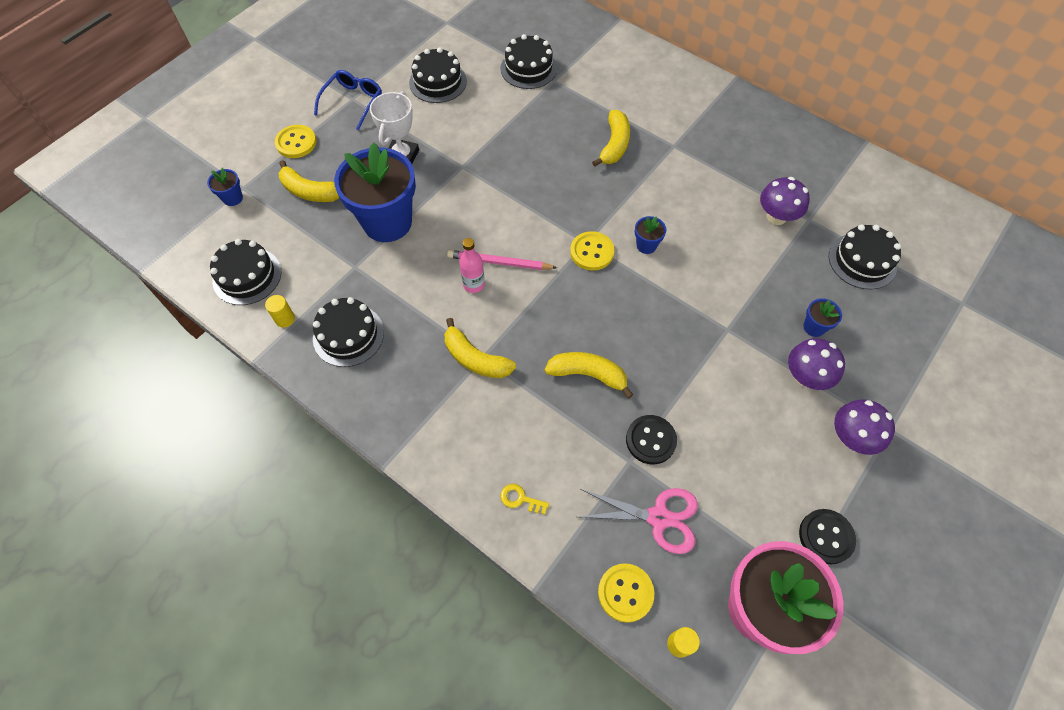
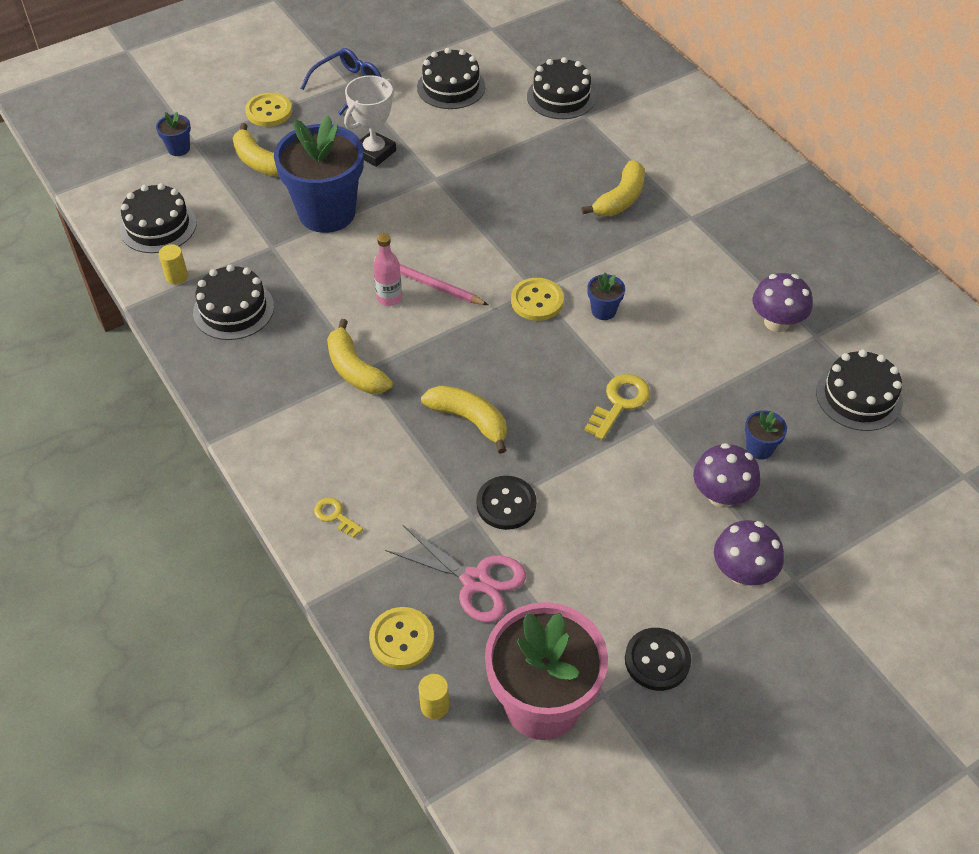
camera: 20 degrees right, 10 degrees down
(695, 322) = (620, 403): none -> yellow key

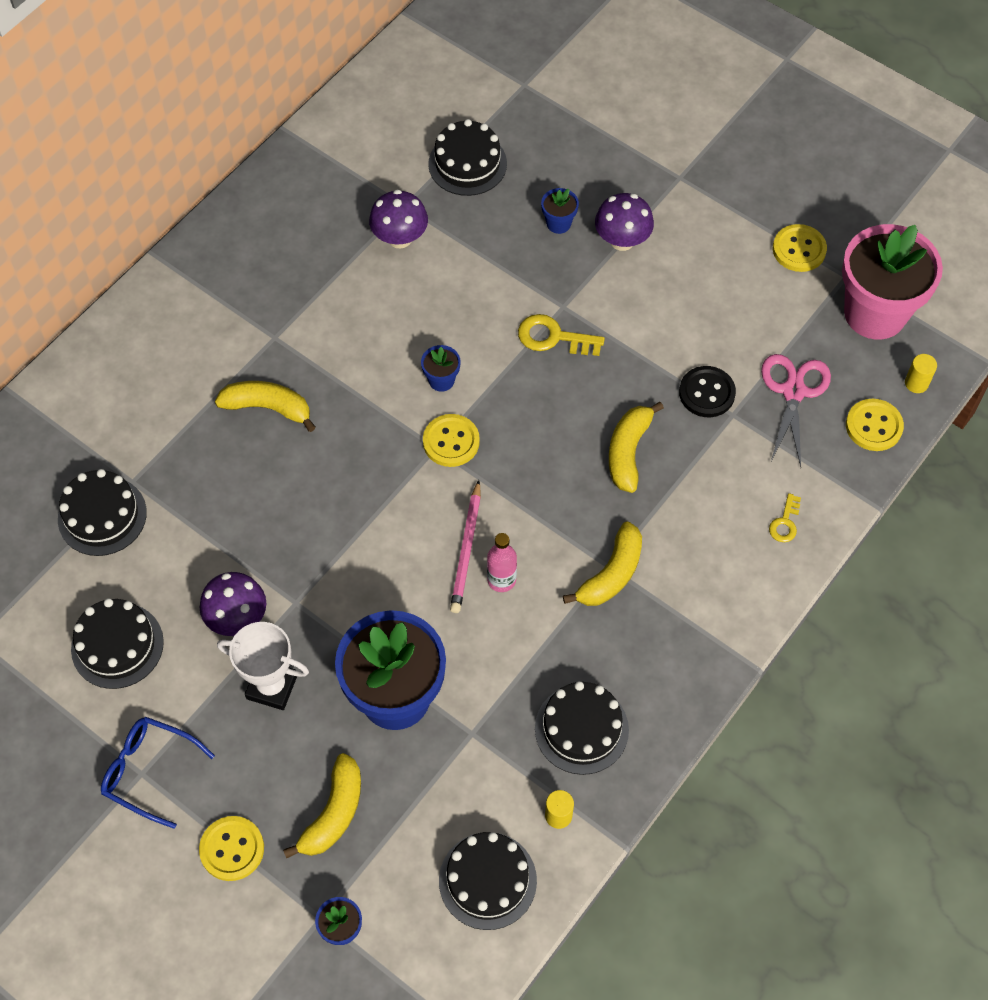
camera: 110 degrees left, 10 degrees up
(657, 660) = (799, 249): black button -> yellow button
(742, 572) = (691, 211): purple mushroom -> purple mushroom (237, 618)

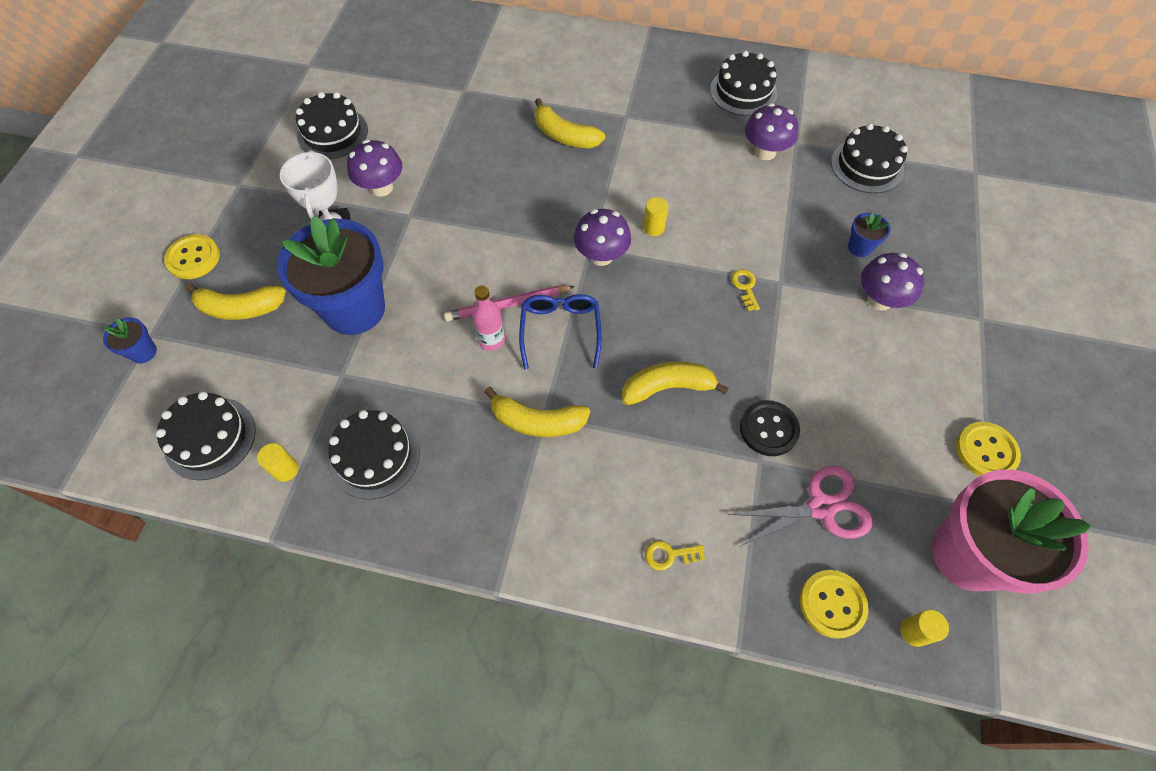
camera: 65 degrees right, 0 degrees up
(102, 516) = (429, 86): black cake -> black cake (743, 91)
(150, 771) = (241, 188): blue glasses -> blue glasses (560, 331)
(268, 408) = (564, 136): yellow banana -> yellow banana turned 135 degrees clockwise
(441, 380) = (653, 228): blue flower pot -> yellow cylinder
(451, 441) = (601, 256): yellow button -> purple mushroom
(553, 337) = (745, 287): yellow key -> yellow key, size x0.60

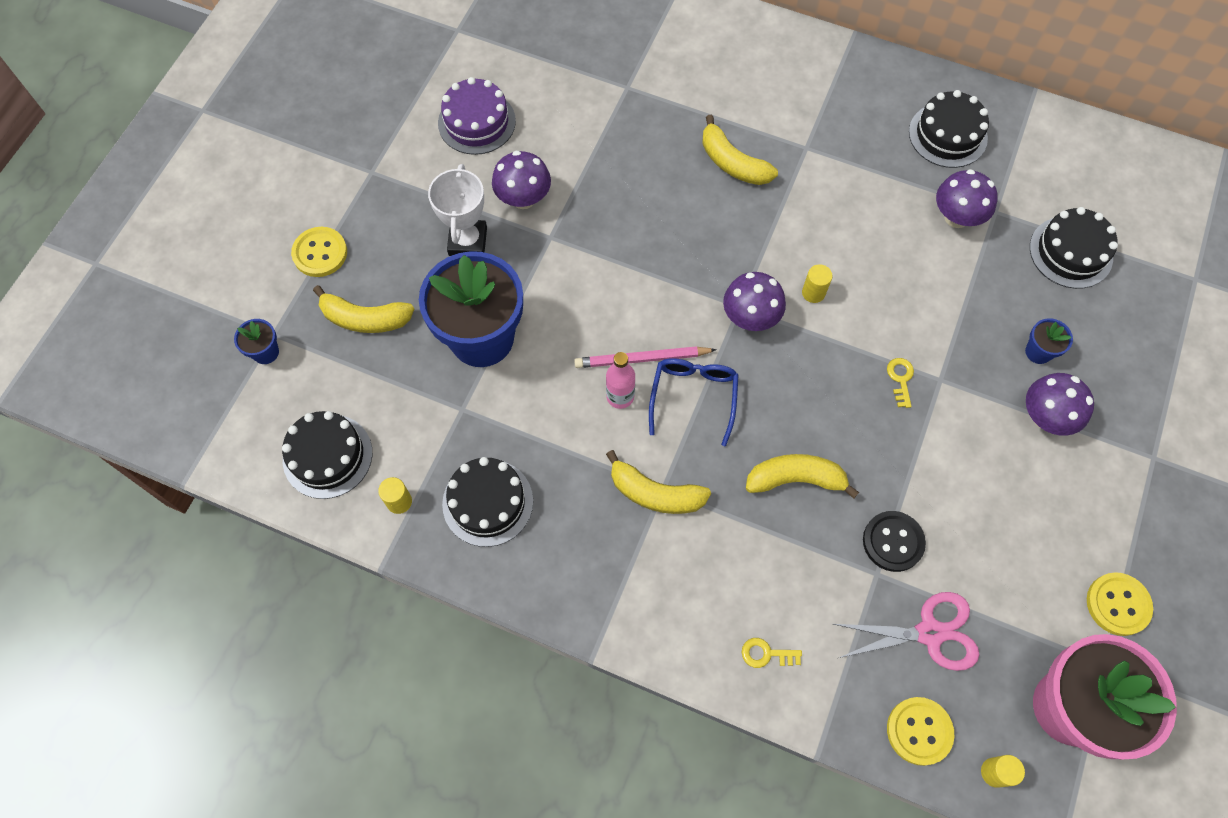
camera: 10 degrees right, 5 degrees up
(332, 133) = (476, 122): black cake -> purple cake

